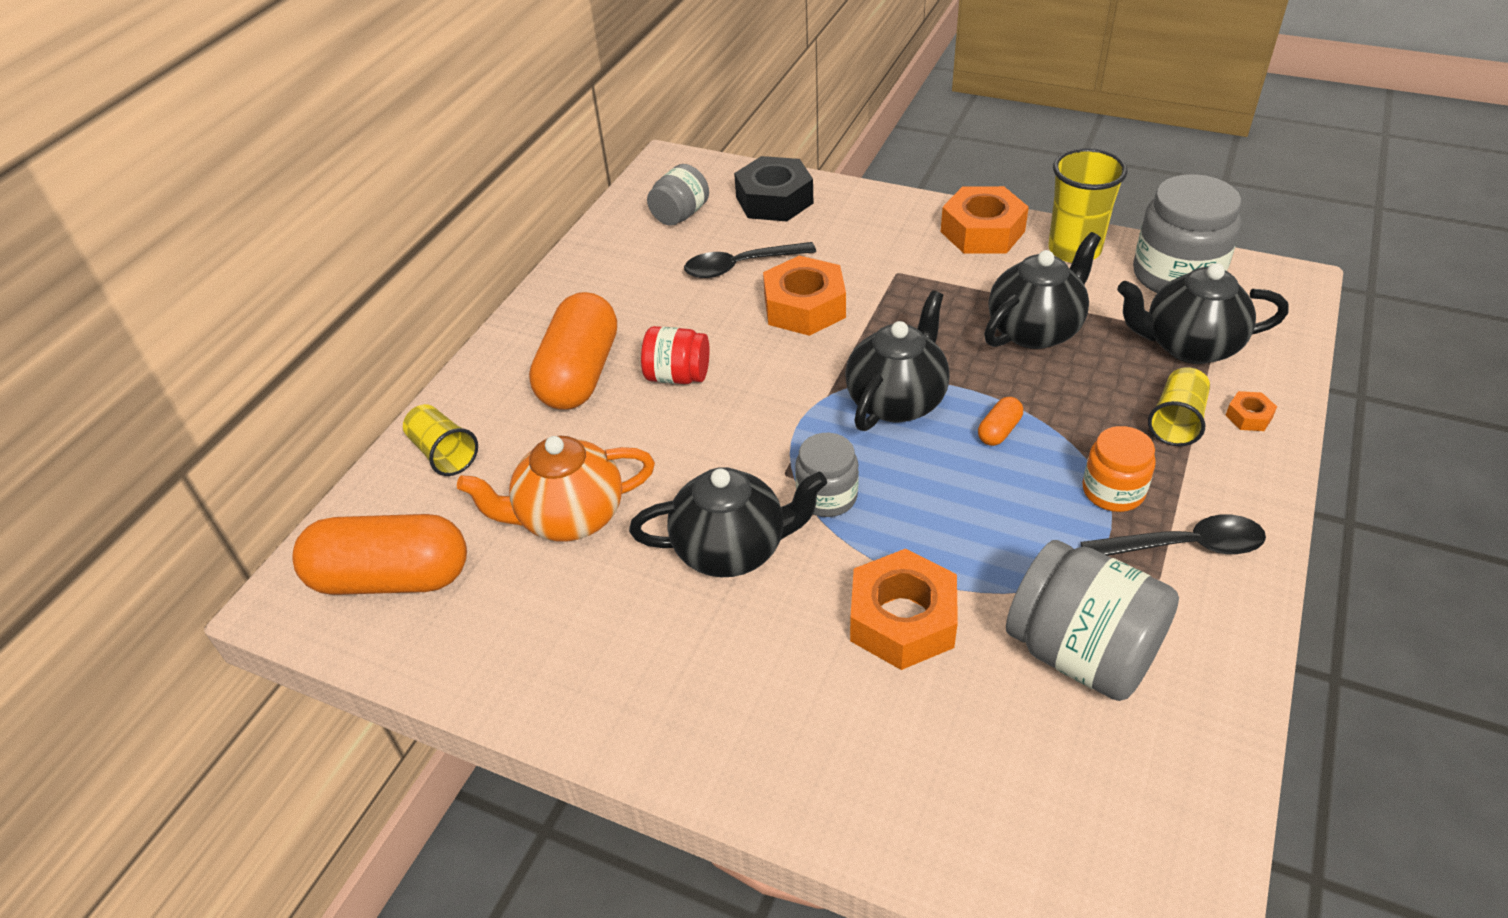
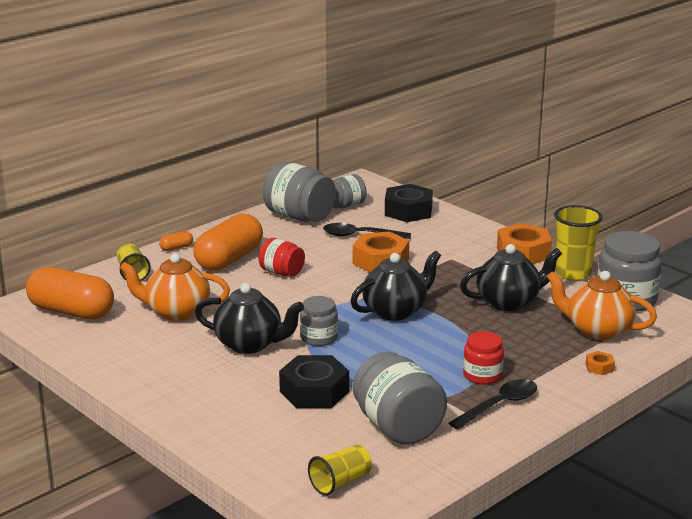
camera: 20 degrees right, 20 degrees down
(629, 256) = (299, 217): none -> grey jar
(902, 620) = (314, 391): orange nut -> black nut
(999, 431) = (442, 337): orange capsule -> orange capsule (176, 248)
(1113, 491) = (482, 375): orange jar -> red jar
(1176, 421) = (552, 358): yellow cup -> yellow cup (340, 482)
(1184, 546) = (499, 405): black spoon -> black spoon turned 60 degrees counterclockwise
(1189, 346) = (597, 330): black teapot -> orange teapot

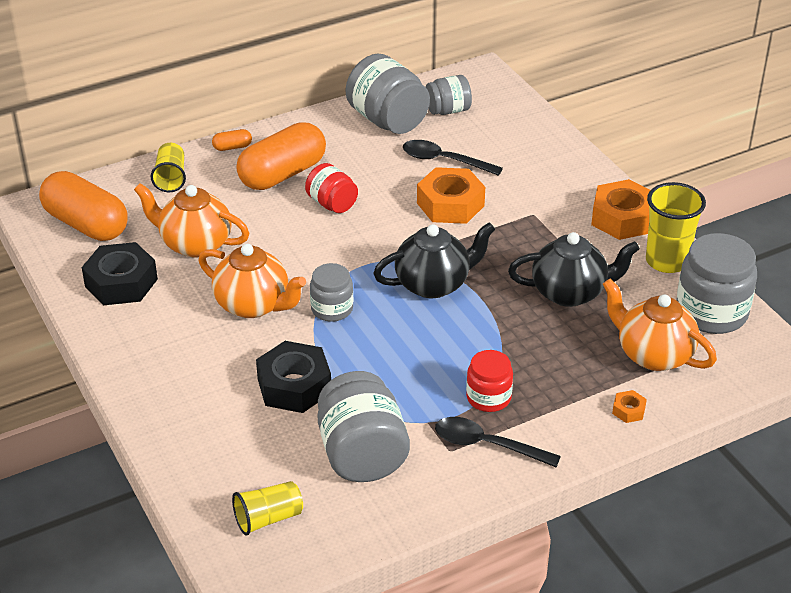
camera: 15 degrees right, 15 degrees up
(250, 344) = (253, 305): black teapot -> orange teapot
(408, 211) = (517, 130): black nut -> black nut (121, 283)
(499, 405) = (487, 445): black spoon -> black spoon turned 135 degrees counterclockwise

